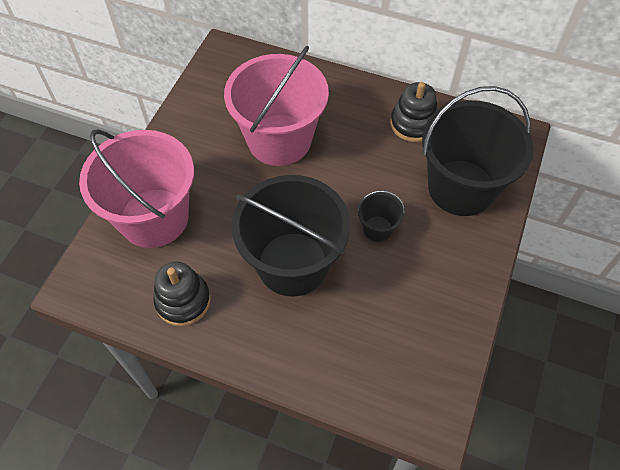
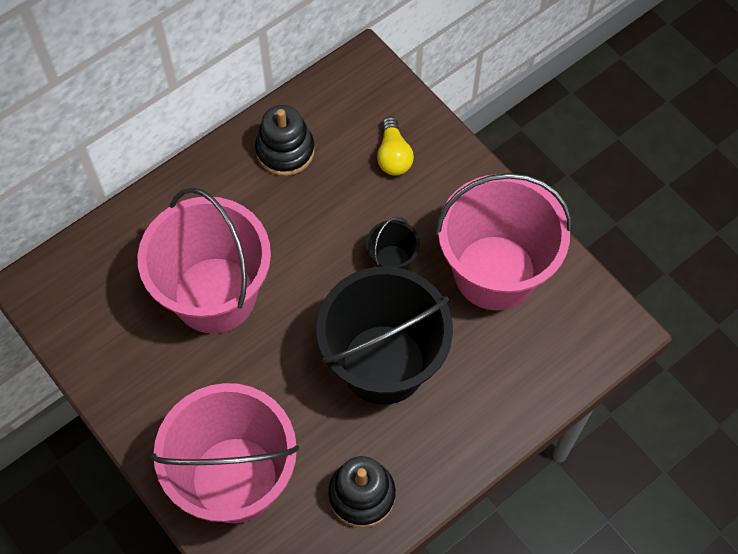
camera: 60 degrees left, 5 degrees up
(418, 302) = (495, 272): none -> pink bucket
(461, 188) = (393, 156): black bucket -> yellow light bulb

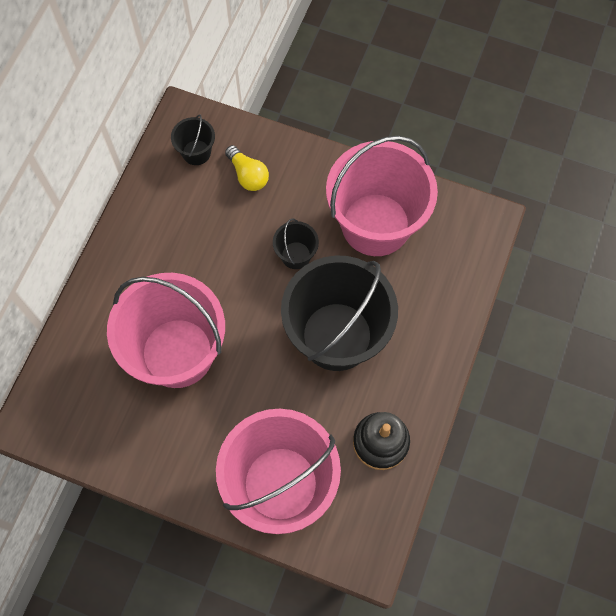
camera: 30 degrees left, 5 degrees up
(285, 151) = (163, 213): black stacking toy -> none
(355, 107) = (196, 152): none -> black bucket

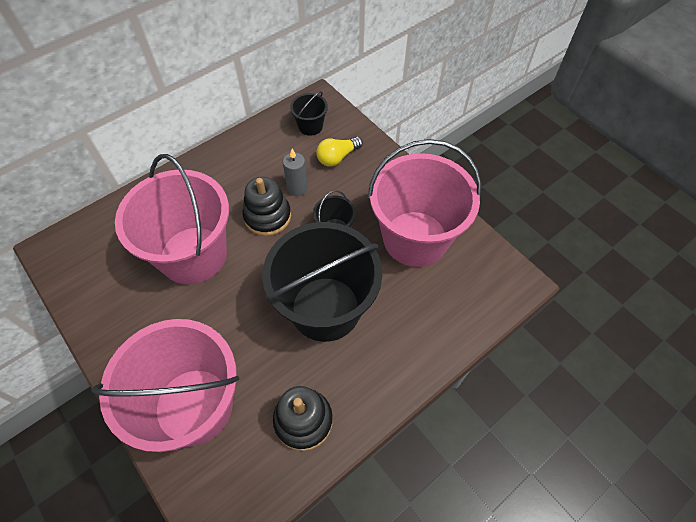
camera: 30 degrees right, 10 degrees down
(222, 275) = (267, 216): none -> black stacking toy
(230, 230) = (297, 188): none -> grey candle
(248, 175) = (337, 157): yellow light bulb -> yellow light bulb turned 60 degrees clockwise

